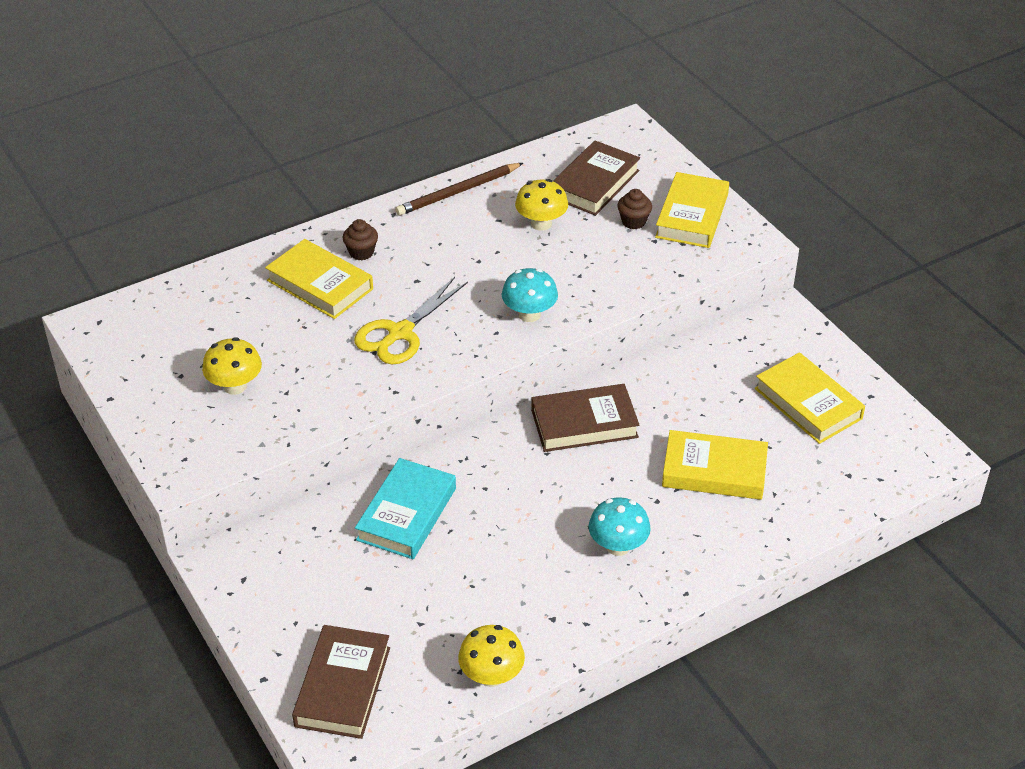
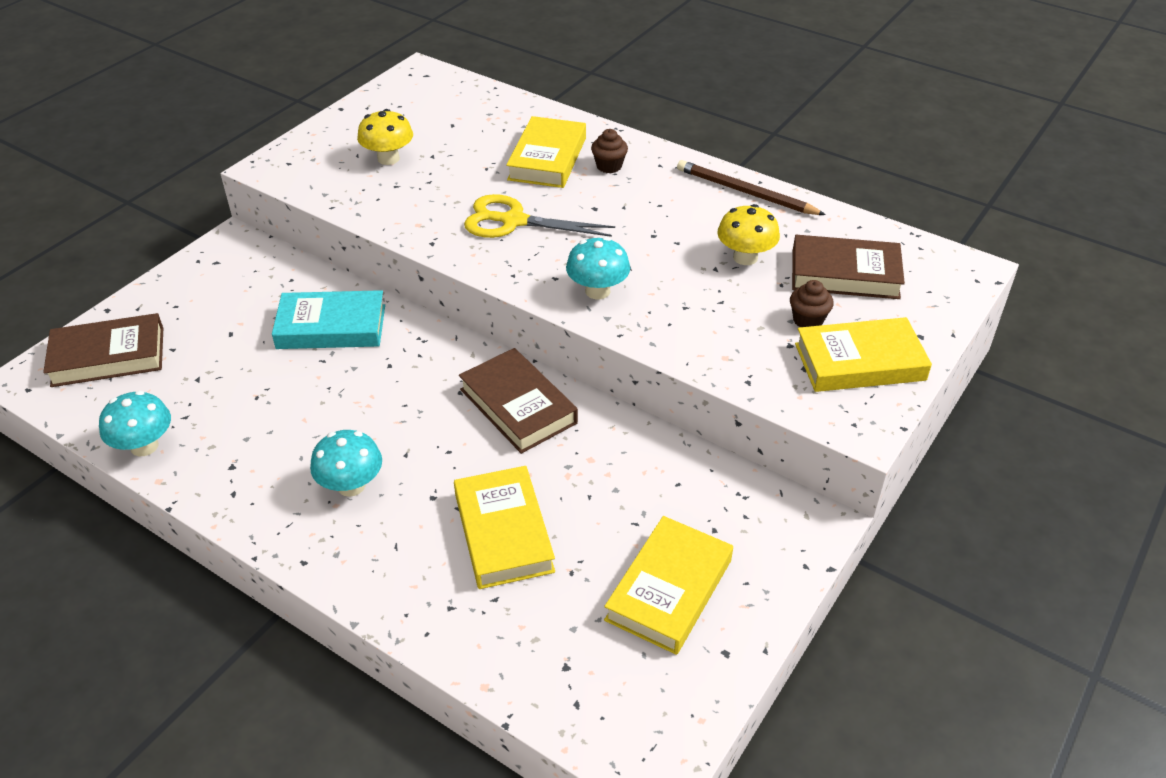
camera: 65 degrees right, 0 degrees up
(491, 675) = (144, 446): yellow mushroom -> turquoise mushroom

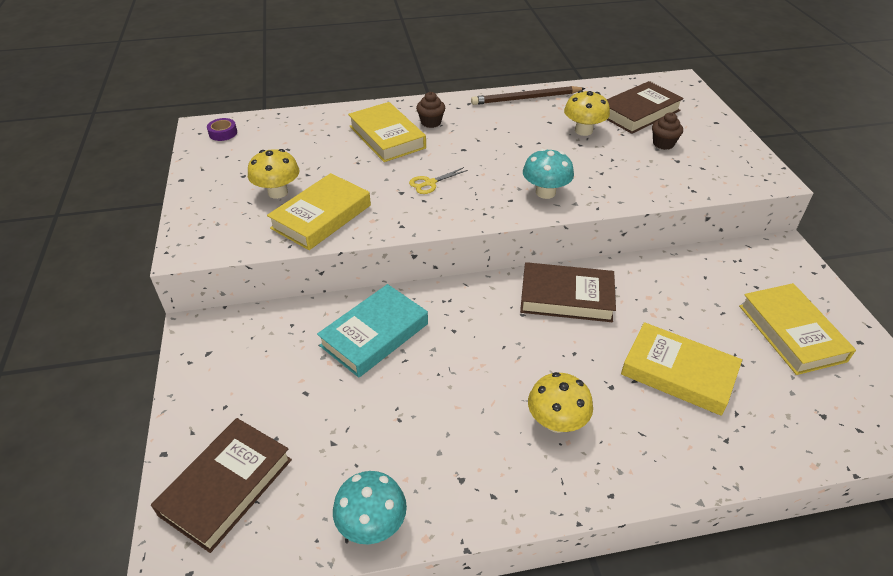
camera: 45 degrees left, 0 degrees up
(351, 485) = (556, 421): turquoise mushroom -> yellow mushroom
(426, 84) = (223, 133): none -> purple tape
(513, 221) = (430, 183): yellow scissors -> yellow scissors, size x0.51
(859, 362) = (717, 149): yellow book -> yellow book (321, 217)

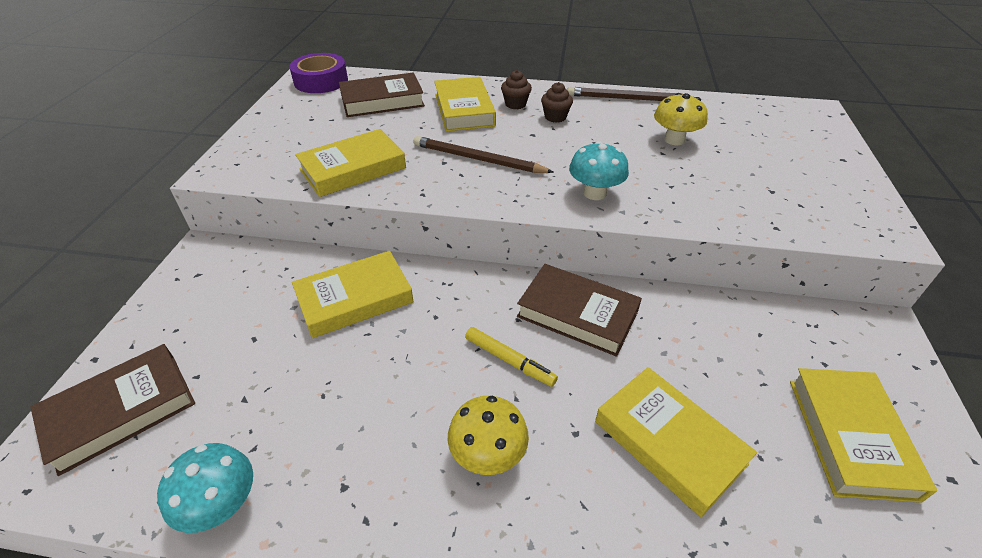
camera: 20 degrees right, 0 degrees up
(223, 133) = (321, 81): purple tape -> purple tape, size x2.01
(278, 192) = (330, 139): yellow mushroom -> none
(374, 335) = (355, 299): turquoise book -> yellow book
(430, 183) = (478, 159): yellow scissors -> brown pencil
(534, 348) = (509, 360): none -> yellow marker
(638, 112) = (749, 133): brown book -> brown book (382, 101)
(663, 144) = (763, 170): brown cupcake -> brown cupcake (555, 117)

